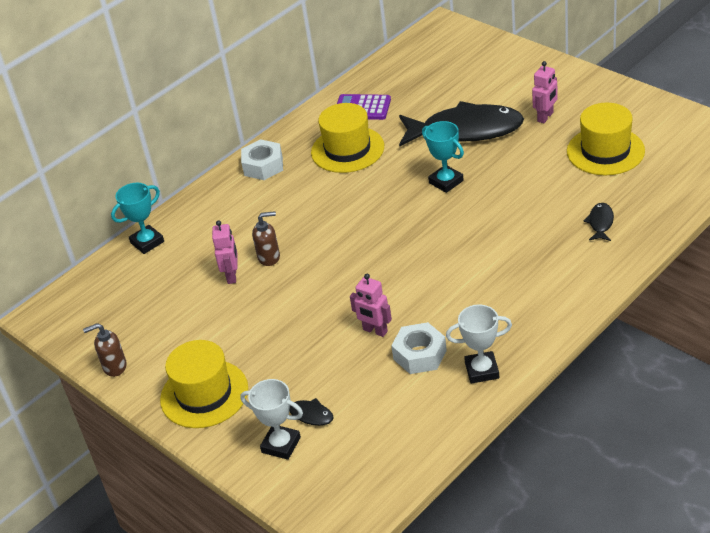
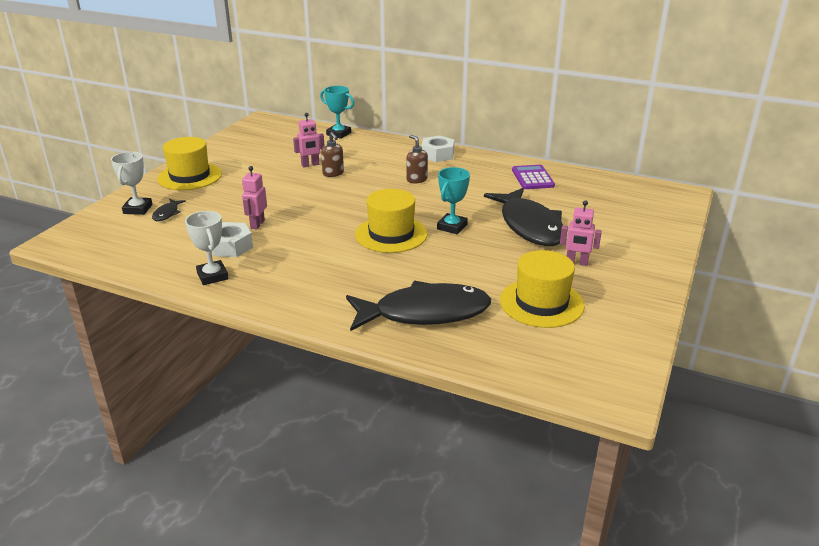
camera: 65 degrees right, 10 degrees down
(114, 367) = (216, 146): brown soap dispenser -> brown soap dispenser (416, 179)
(347, 149) = (474, 181): yellow hat -> yellow hat (391, 234)
(600, 223) = (425, 313): black fish -> black fish, size x2.49

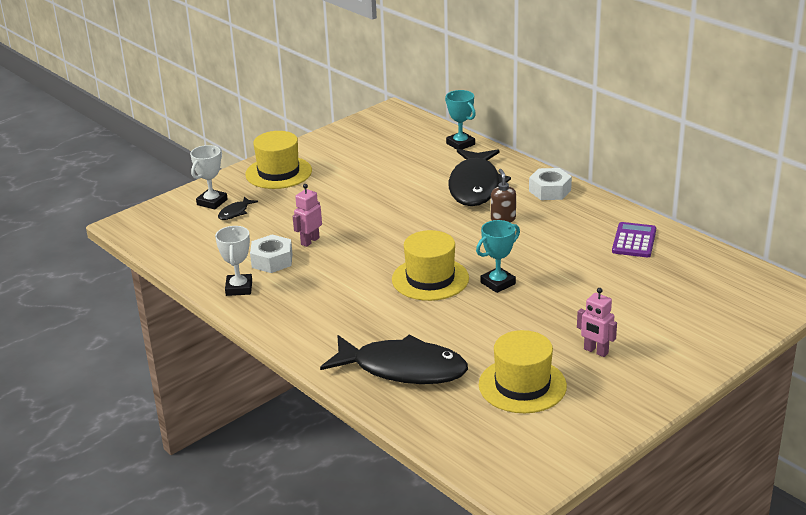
camera: 25 degrees right, 0 degrees up
(310, 165) = (404, 180): pink robot -> none
(333, 173) = (421, 195): brown soap dispenser -> none
(530, 226) = (581, 299): black fish -> black fish (475, 186)

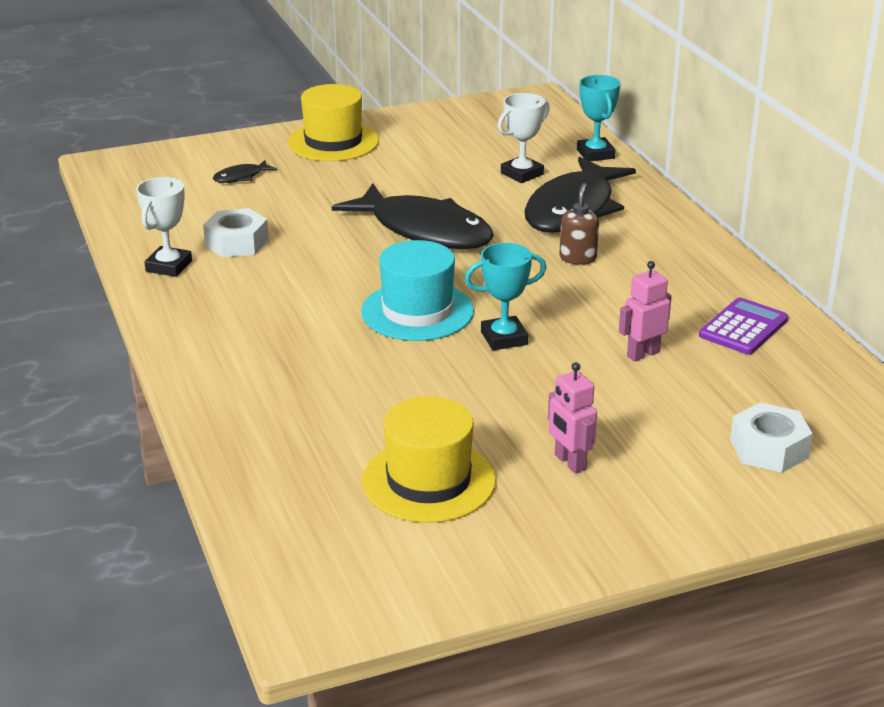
camera: 20 degrees right, 0 degrees up
(212, 202) = (224, 159): white trophy -> white trophy (522, 174)
(310, 241) = (302, 230): pink robot -> pink robot (643, 354)
(403, 369) = (287, 416): black fish -> black fish (425, 230)
(430, 279) = (417, 311): yellow hat -> turquoise hat
(550, 190) = (672, 236): white nut -> white nut (769, 448)

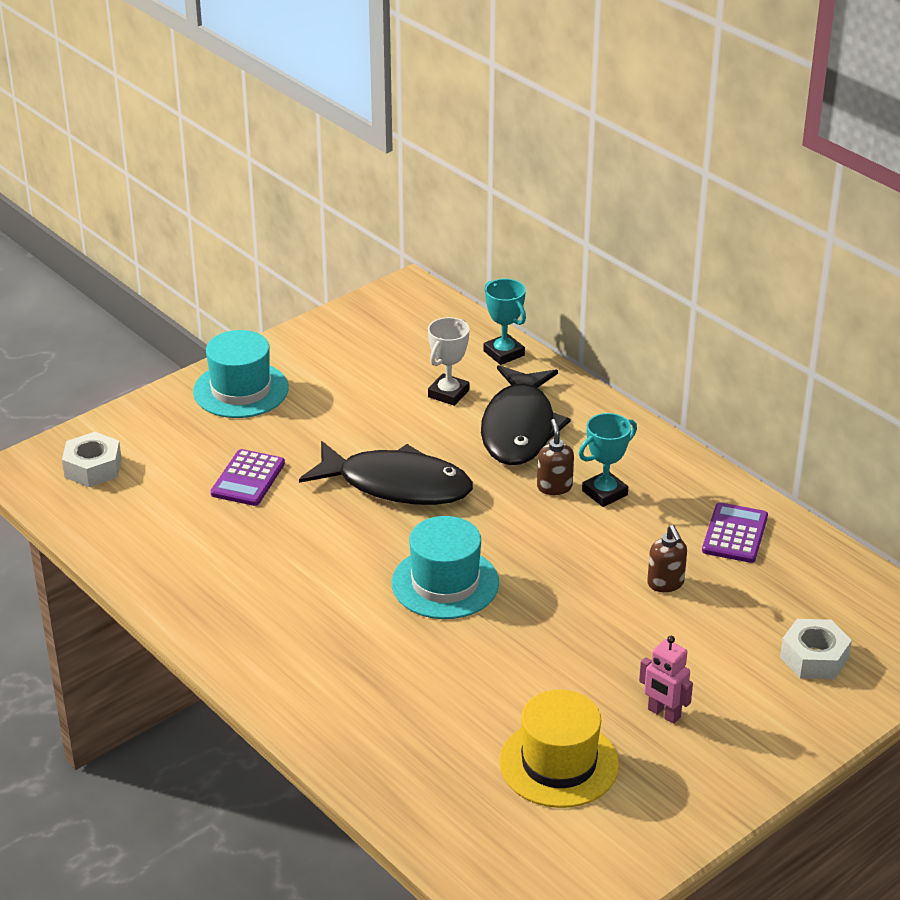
camera: 20 degrees left, 5 degrees up
(169, 266) = (178, 585): white trophy -> none
(237, 243) = (226, 540): white nut -> white nut (93, 468)
(241, 177) = (176, 456): black fish -> none
(291, 203) = (248, 479): none -> purple calculator
(333, 142) = (241, 390): yellow hat -> turquoise hat
(504, 338) = (538, 595): turquoise trophy -> turquoise trophy (604, 493)
(643, 354) = (665, 583): pink robot -> brown soap dispenser

